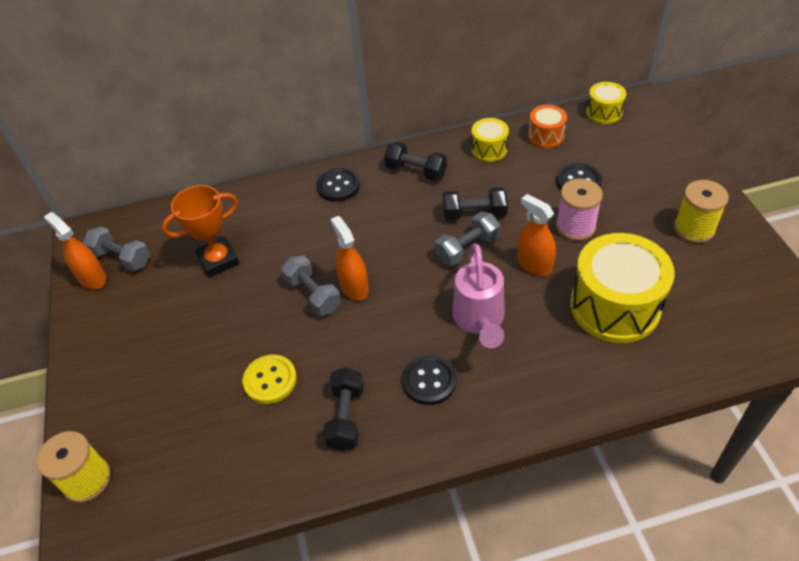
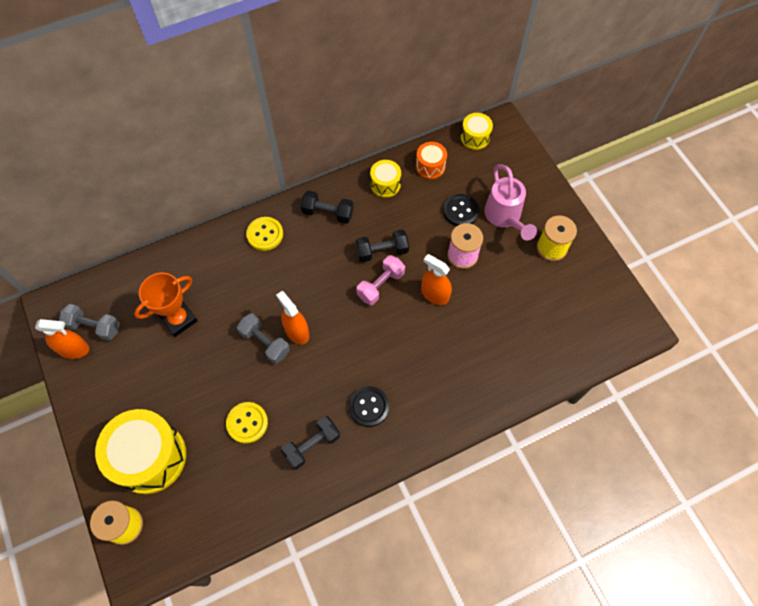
camera: 15 degrees left, 15 degrees up
(92, 278) = (74, 349): orange spray bottle -> orange spray bottle turned 150 degrees clockwise
(338, 186) = (265, 234): black button -> yellow button
(346, 417) = (312, 445): black dumbbell -> black dumbbell turned 60 degrees clockwise
(467, 248) = (380, 285): grey dumbbell -> pink dumbbell
(479, 321) = (399, 350): pink watering can -> pink watering can (505, 218)
(615, 306) = (498, 325): yellow drum -> yellow drum (150, 457)

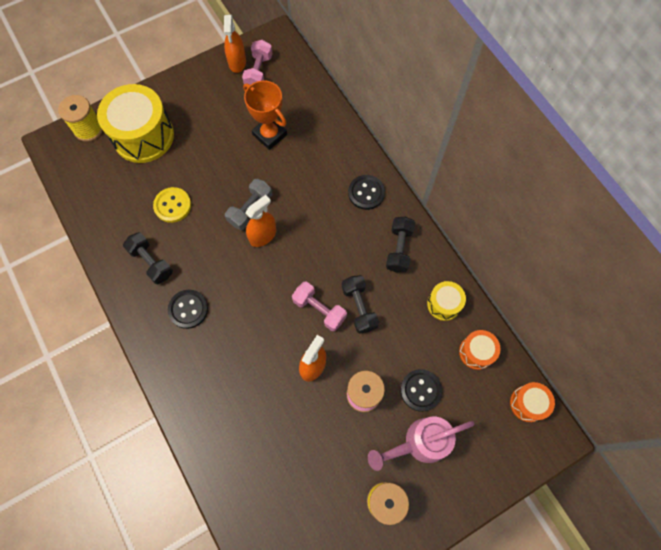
camera: 85 degrees right, 5 degrees up
(94, 327) = (258, 72): grey dumbbell -> pink dumbbell
(265, 234) = (366, 193): yellow button -> black button
(475, 137) = (527, 403): yellow drum -> orange drum

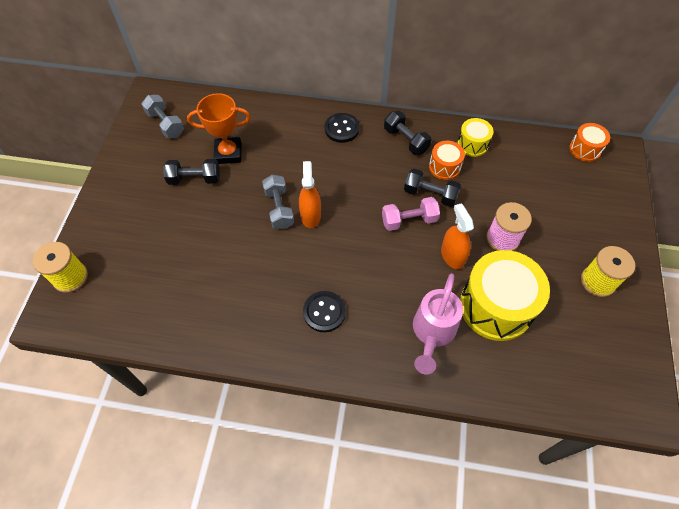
camera: 50 degrees left, 10 degrees down
(143, 136) = (128, 239): yellow drum -> yellow drum (496, 306)
(151, 262) = (253, 312): black dumbbell -> black dumbbell (194, 179)
(172, 205) = (217, 261): yellow button -> none
(237, 62) = (140, 131): orange spray bottle -> none
(258, 72) = (165, 124): pink dumbbell -> grey dumbbell
(419, 443) = (567, 230): pink watering can -> pink watering can (432, 333)
(420, 390) = (527, 201): black button -> none
(476, 352) = (524, 151): orange drum -> orange drum (444, 167)

